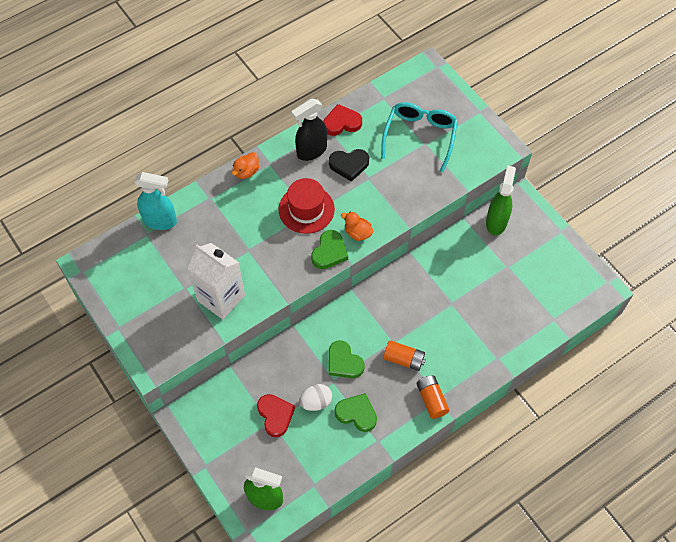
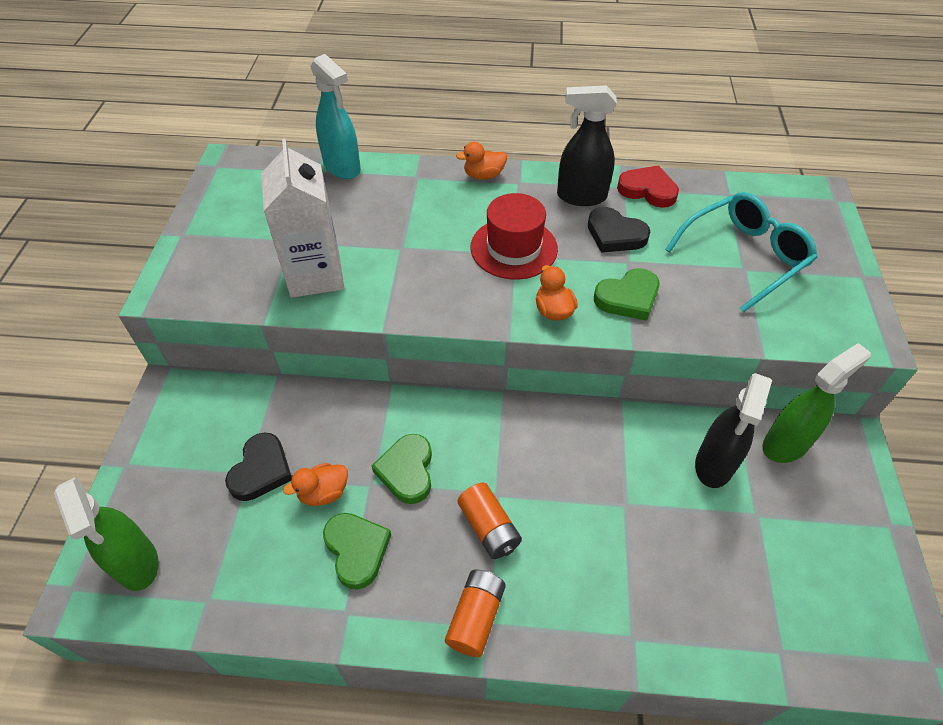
camera: 40 degrees right, 10 degrees down
(275, 415) = (261, 470): red heart -> black heart
(316, 402) = (323, 493): white egg -> orange duck
(329, 252) = (494, 309): green heart -> green heart (628, 298)
(474, 255) = (714, 465): none -> black spray bottle

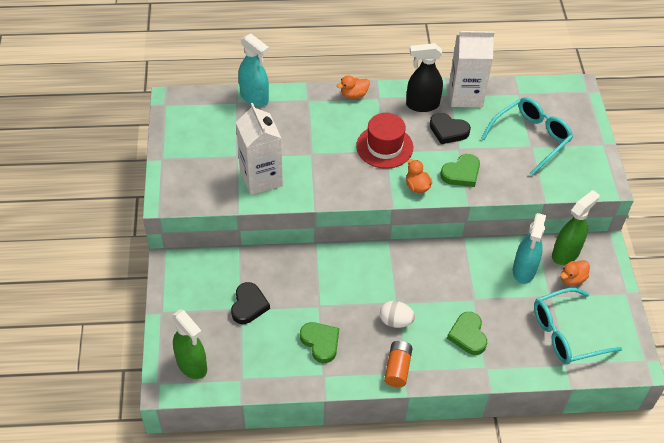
camera: 10 degrees left, 0 degrees up
(323, 493) = (291, 314): orange duck -> orange duck (572, 279)
(407, 471) = (339, 295): green heart -> green heart (468, 335)
(489, 528) = (395, 321): orange battery -> white egg
(647, 190) = (465, 95): red heart -> white carton
(714, 465) = (524, 270): black spray bottle -> turquoise spray bottle
(783, 589) = (566, 333): none -> turquoise glasses

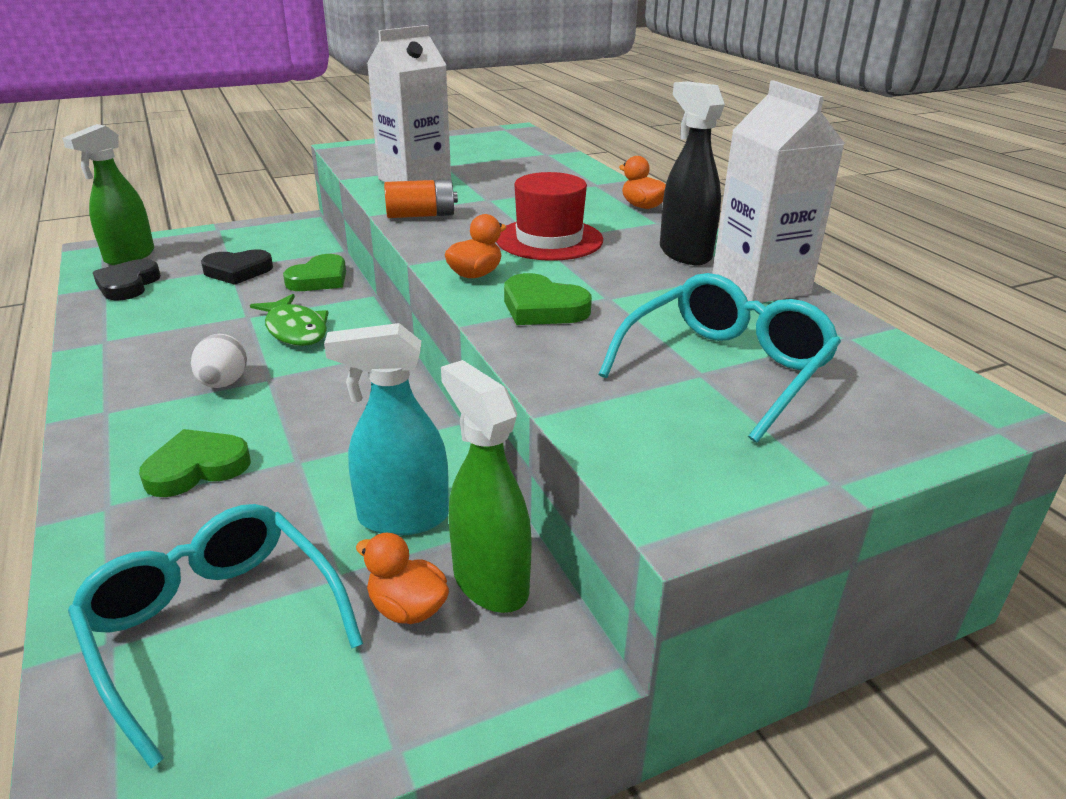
camera: 70 degrees right, 20 degrees down
(254, 98) = (564, 159): turquoise spray bottle -> none
(320, 342) = (171, 328): green heart -> green heart (319, 279)
(347, 285) = (295, 330): none -> green fish
(397, 368) = (112, 402): orange battery -> orange battery (421, 215)
(448, 131) = (645, 282): black heart -> black heart (128, 285)
(531, 138) = (725, 369): turquoise glasses -> turquoise glasses turned 75 degrees counterclockwise
(566, 253) = (490, 582): green spray bottle -> green spray bottle turned 150 degrees counterclockwise

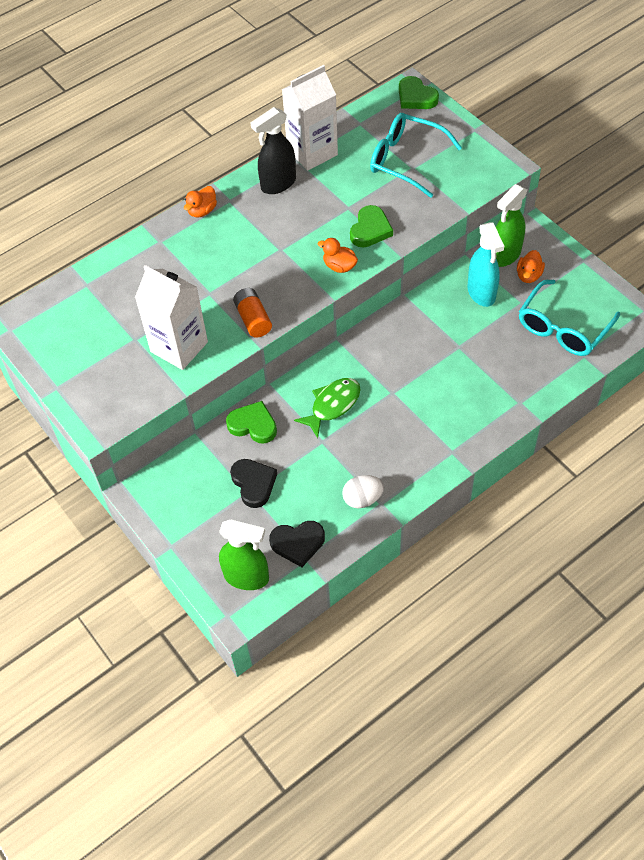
camera: 100 degrees left, 25 degrees up
(197, 468) = (480, 383): green heart -> green heart (416, 97)
(223, 383) = (406, 411): white egg -> white egg (362, 499)
(549, 239) = (276, 245): red hat -> none

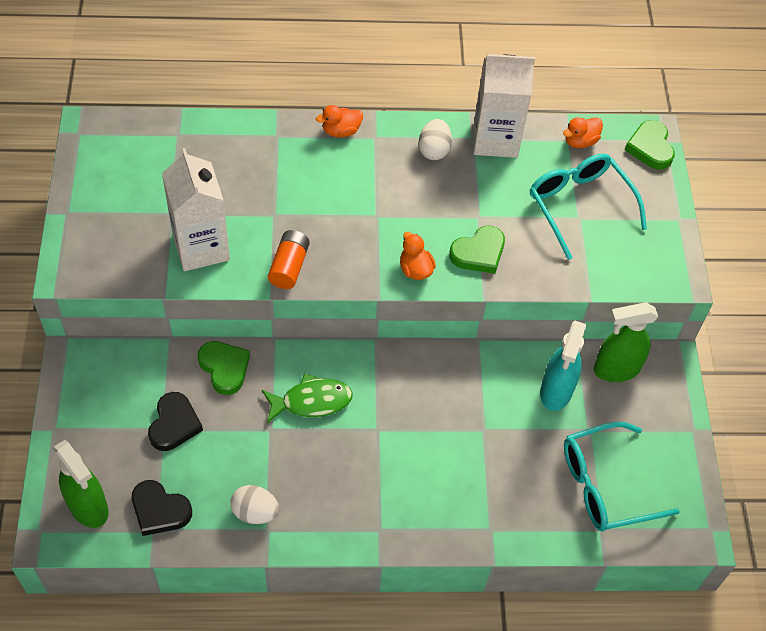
camera: 30 degrees right, 0 degrees up
(278, 184) = (434, 150): black spray bottle -> white egg
(528, 275) = (621, 406): orange duck -> orange duck (580, 141)

